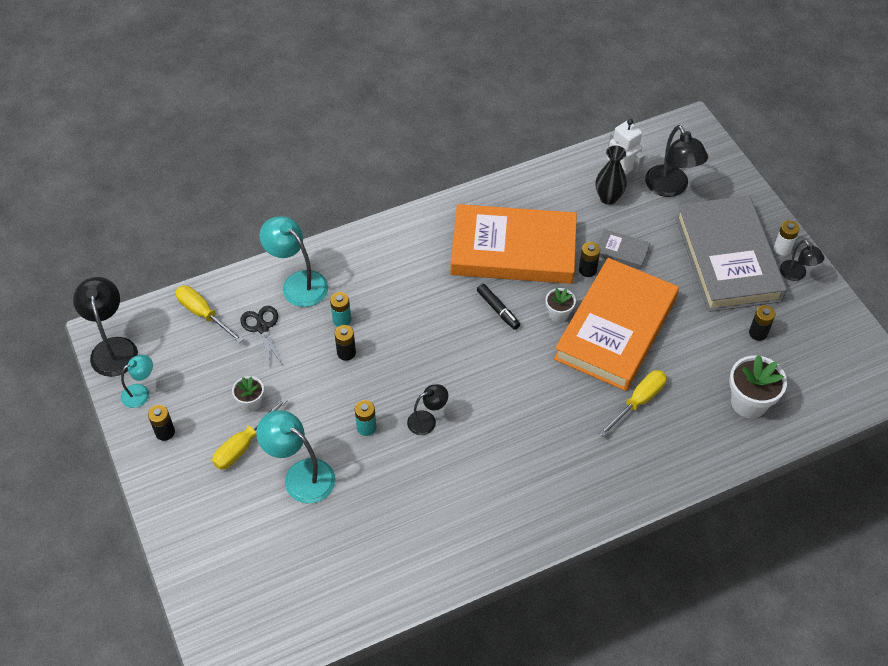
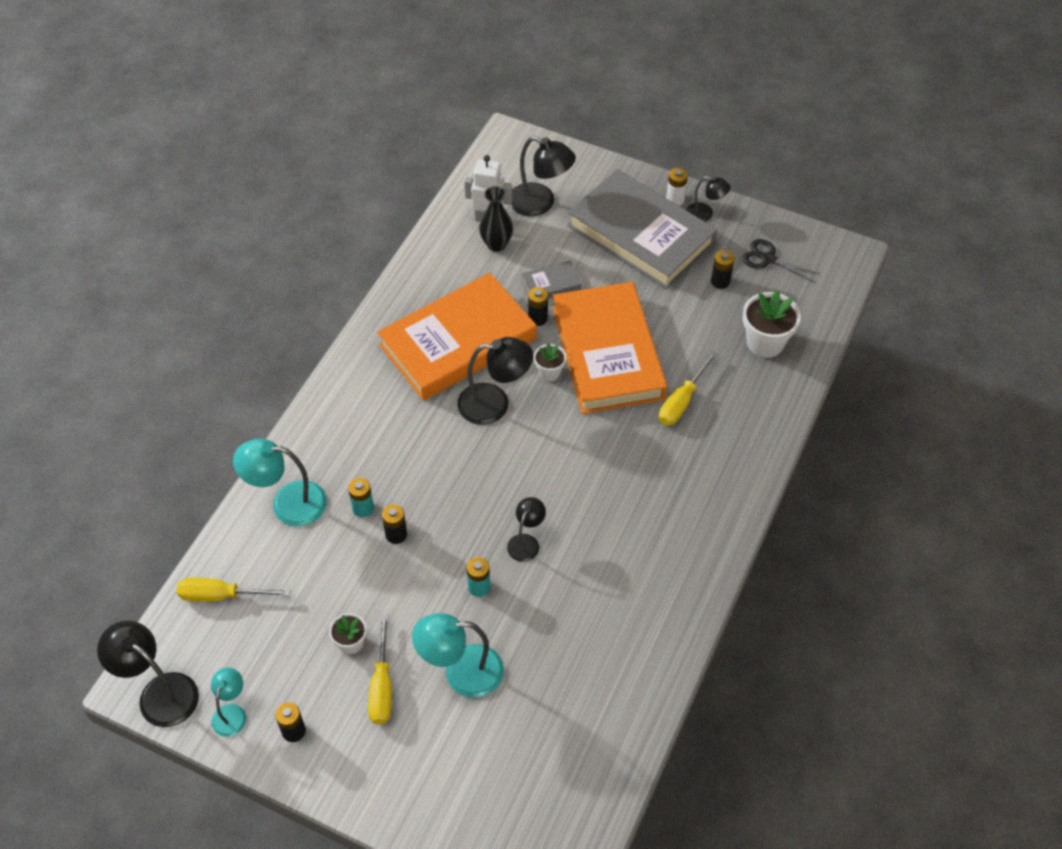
camera: 40 degrees left, 0 degrees up
(262, 327) = (293, 567): black scissors -> black scissors (768, 259)
(498, 310) = (494, 403): black marker -> black lamp
(638, 401) = (682, 401): yellow screwdriver -> yellow screwdriver turned 150 degrees counterclockwise

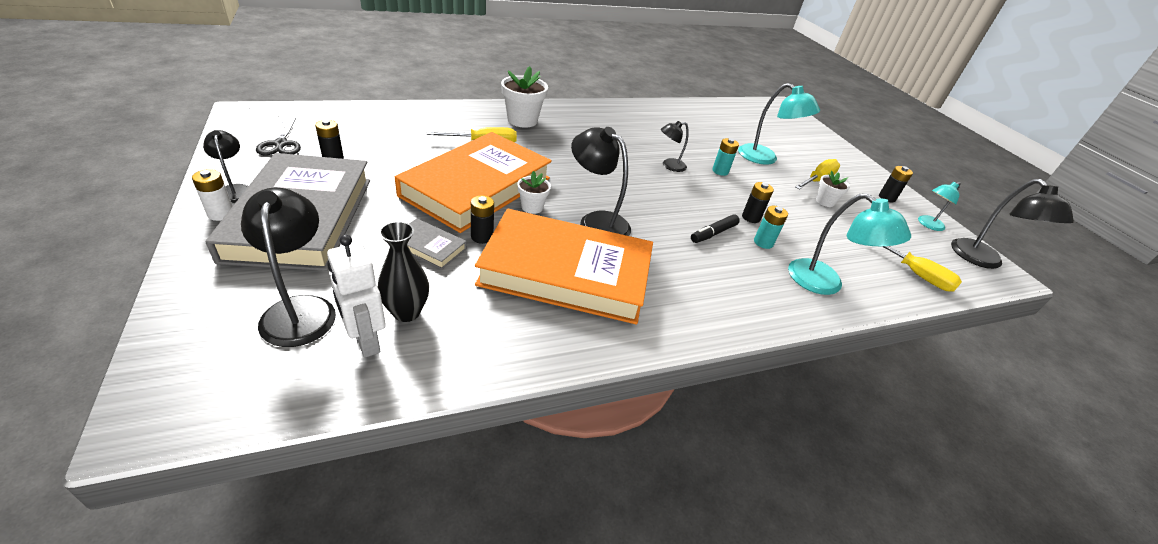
camera: 140 degrees left, 15 degrees down
(407, 479) = (713, 233): none -> black marker
(765, 343) = (386, 126): white flower pot -> white flower pot (522, 120)

